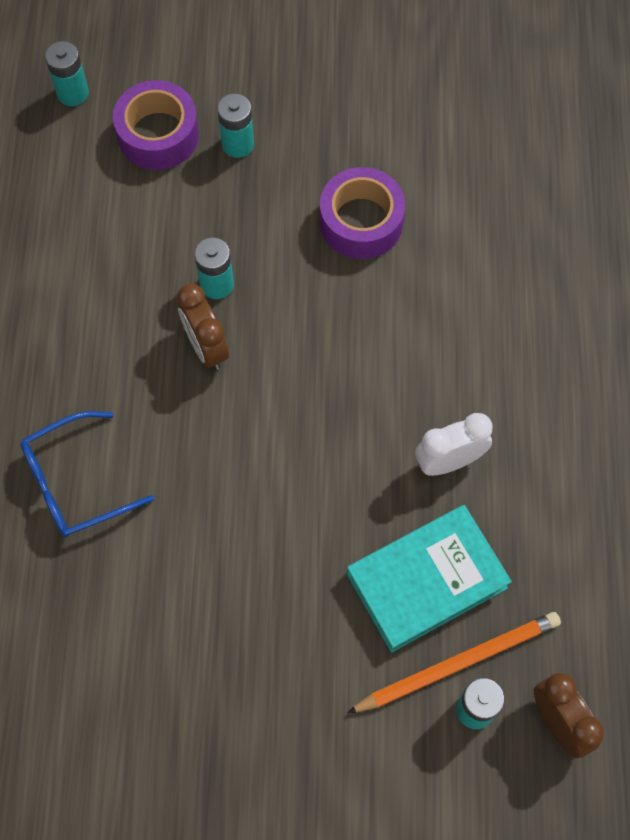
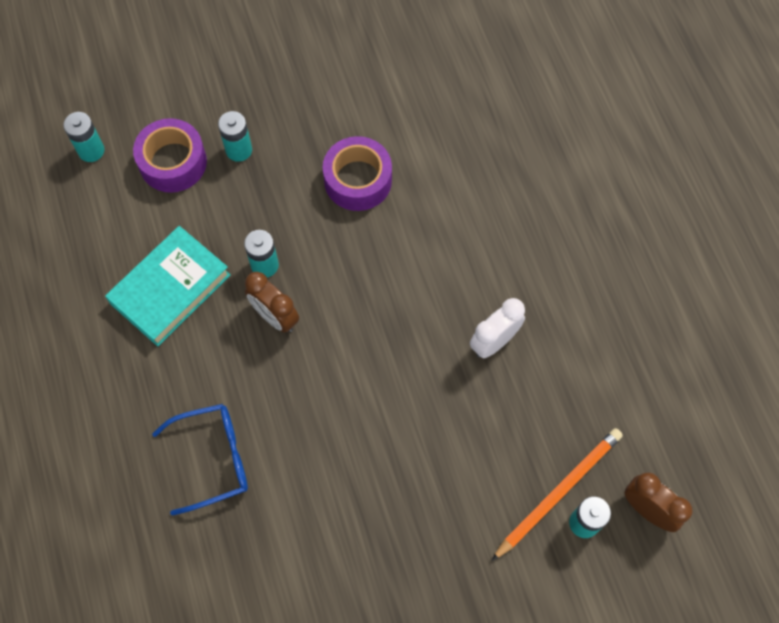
camera: 20 degrees left, 0 degrees up
(75, 483) = (213, 459): blue glasses -> blue glasses turned 150 degrees counterclockwise
(426, 580) = (511, 438): turquoise book -> turquoise book (170, 289)

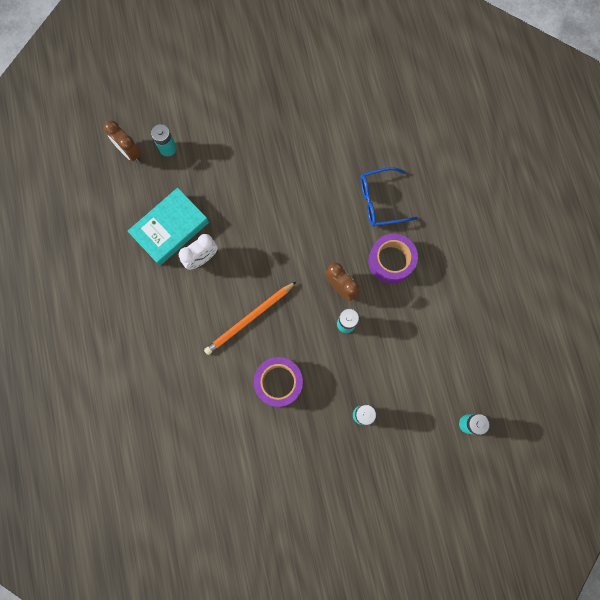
camera: 175 degrees left, 10 degrees up
(170, 289) = (408, 312): turquoise book -> turquoise book (170, 229)
(173, 162) = (409, 409): purple tape -> purple tape (391, 261)
(558, 492) = (179, 166): orange pencil -> orange pencil (249, 319)

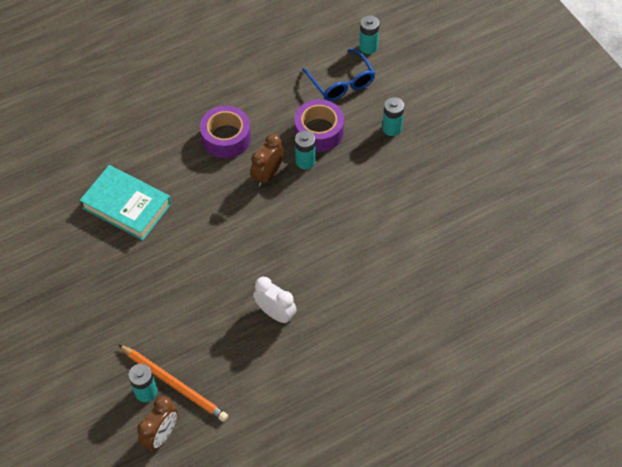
camera: 105 degrees left, 20 degrees down
(170, 229) = (249, 358): turquoise book -> turquoise book (127, 206)
(249, 319) = (329, 248): orange pencil -> orange pencil (174, 384)
(278, 382) = (387, 205): purple tape -> purple tape (319, 131)
(380, 201) = (161, 161): blue glasses -> blue glasses (341, 83)

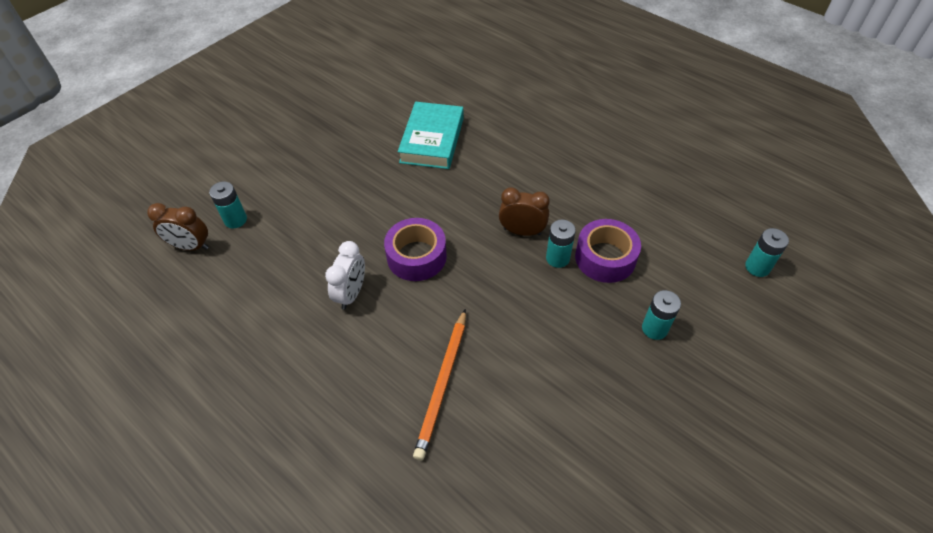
camera: 70 degrees right, 5 degrees down
(174, 384) = (248, 238): orange pencil -> orange pencil (442, 384)
(226, 138) = (549, 183): purple tape -> purple tape (416, 256)
(341, 83) = (686, 257): blue glasses -> none

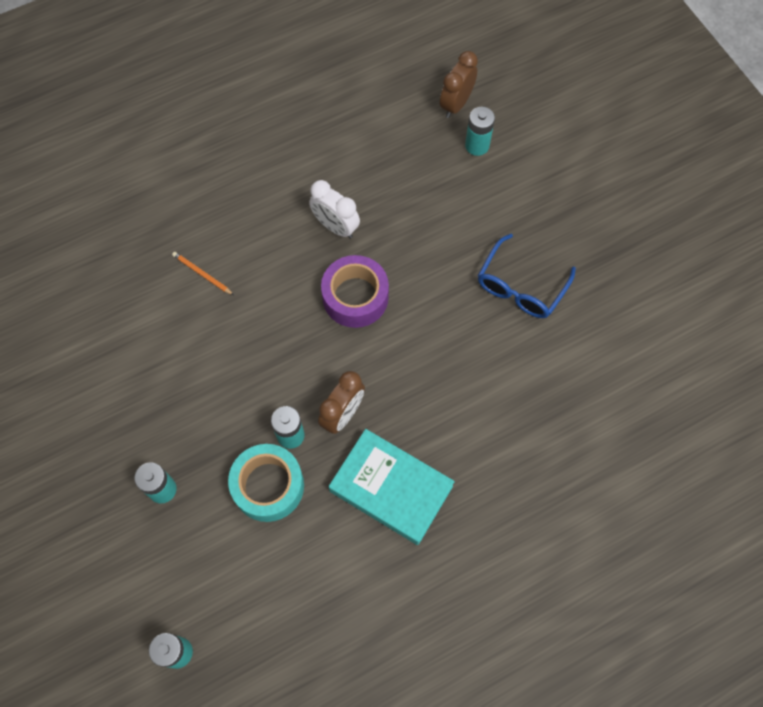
camera: 110 degrees right, 15 degrees up
(366, 160) = (520, 286): none -> blue glasses
(432, 140) = (530, 370): turquoise book -> turquoise book (391, 489)
(442, 384) = (202, 274): orange pencil -> orange pencil, size x0.50
(605, 258) = (268, 486): purple tape -> turquoise tape

